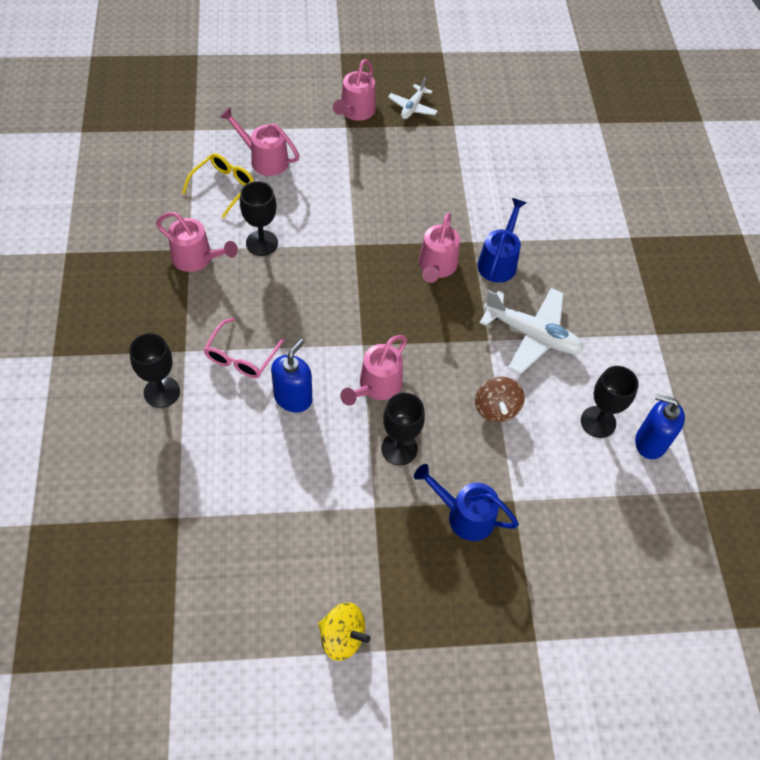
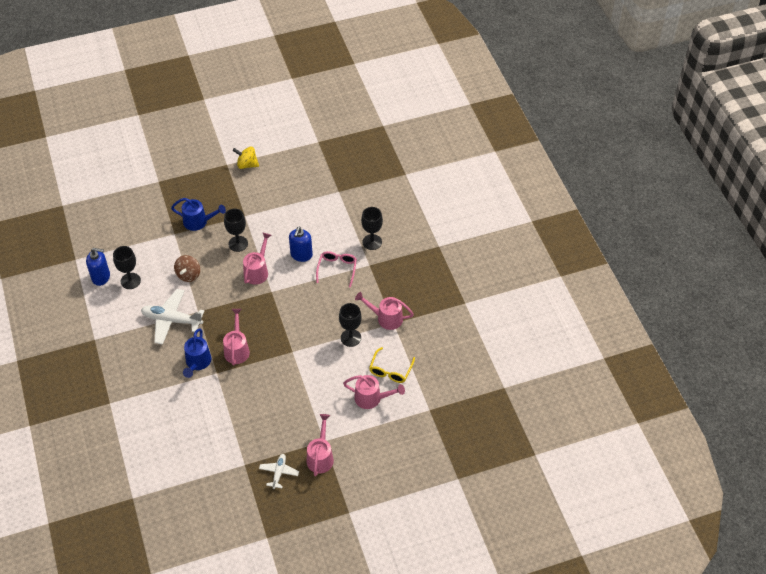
camera: 170 degrees right, 5 degrees down
(496, 408) = (188, 275): brown spinning top -> brown spinning top turned 150 degrees counterclockwise

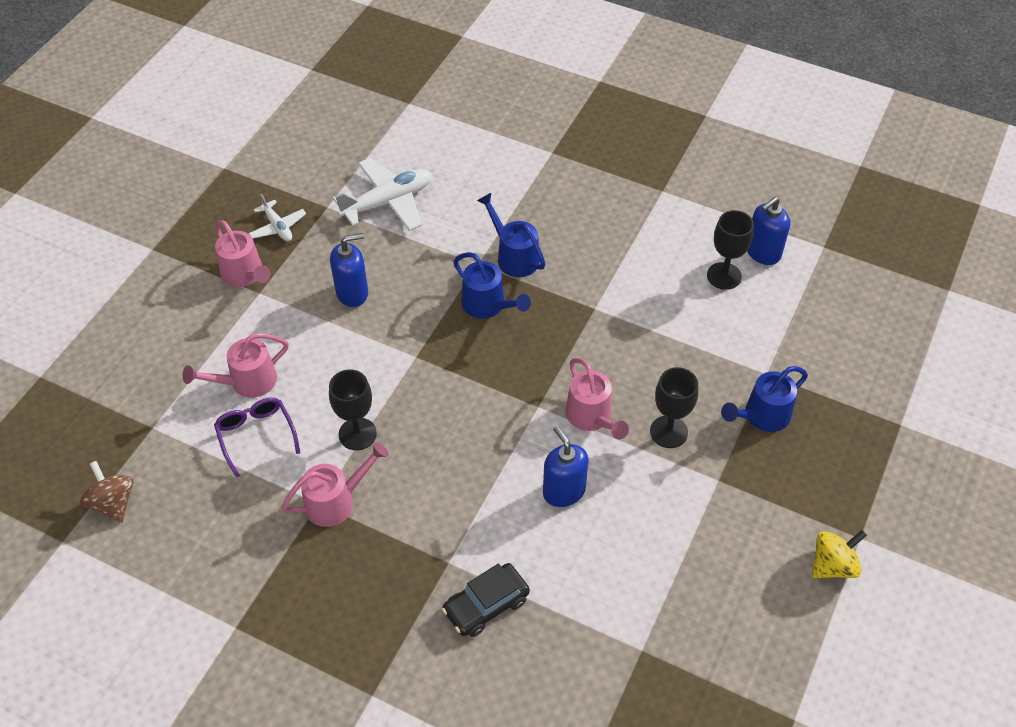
camera: 135 degrees right, 0 degrees up
(172, 320) = (609, 275): white plane -> white plane (388, 202)
(188, 275) = (669, 339): brown spinning top -> brown spinning top (113, 503)
(237, 349) = (488, 306): pink watering can -> blue watering can
(284, 405) = (352, 293): none -> blue soap dispenser
(337, 269) = (487, 513): pink glasses -> none
(372, 242) = (486, 605): black goblet -> black car
(390, 370) = (256, 436): yellow glasses -> purple glasses

